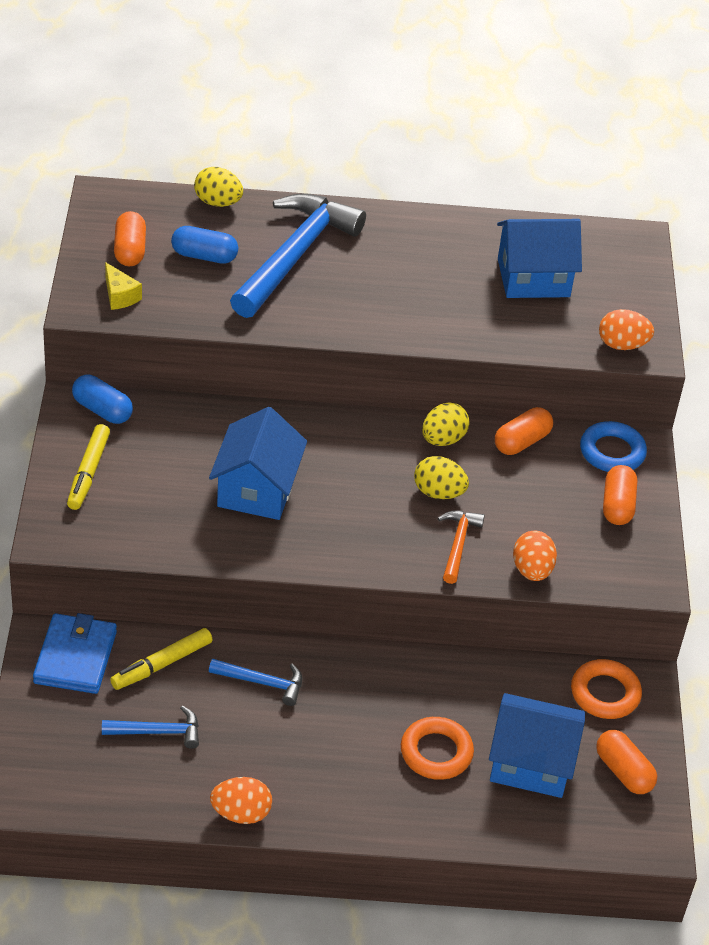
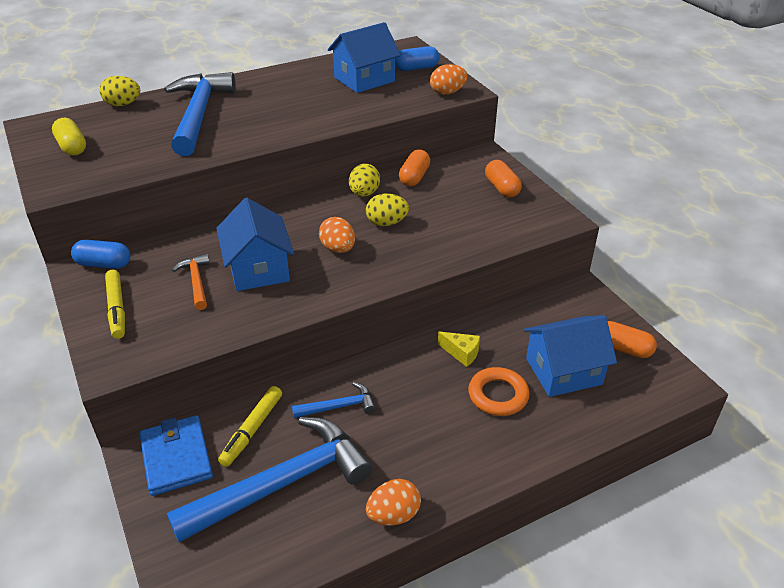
camera: 25 degrees left, 5 degrees down
(120, 296) = (80, 174): yellow cheese -> yellow cheese (461, 353)
(130, 250) = (72, 147): orange capsule -> yellow capsule
(157, 732) = (282, 484): blue hammer -> blue hammer, size x2.18
(204, 256) = (132, 133): blue capsule -> blue capsule (416, 68)
(458, 544) = (425, 247): orange hammer -> orange hammer (196, 282)
(532, 570) = (485, 242): orange egg -> orange egg (338, 249)
(605, 693) = (568, 307): orange ring -> none
(612, 452) = (472, 163): blue ring -> none

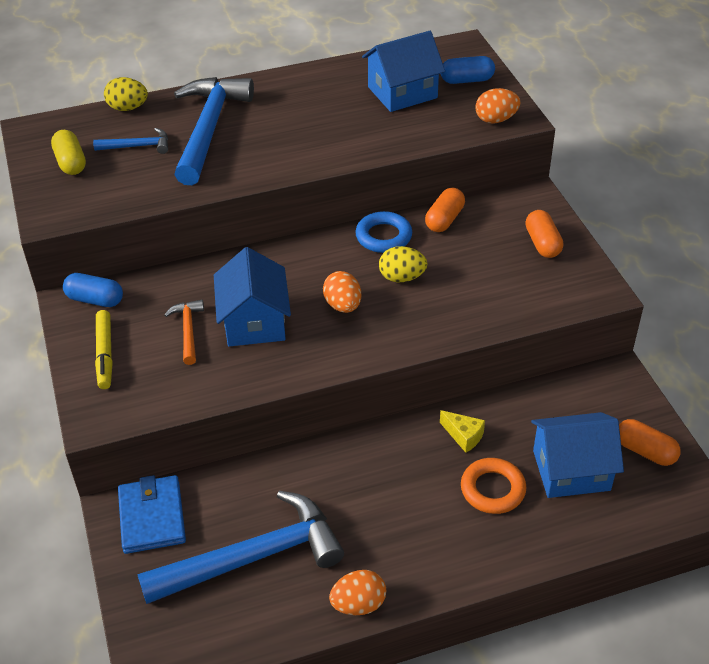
camera: 10 degrees right, 5 degrees up
(252, 430) = (230, 497): yellow marker -> none
(339, 407) = (322, 482): blue hammer -> blue hammer (138, 146)
(364, 193) = (383, 236): yellow egg -> blue ring

